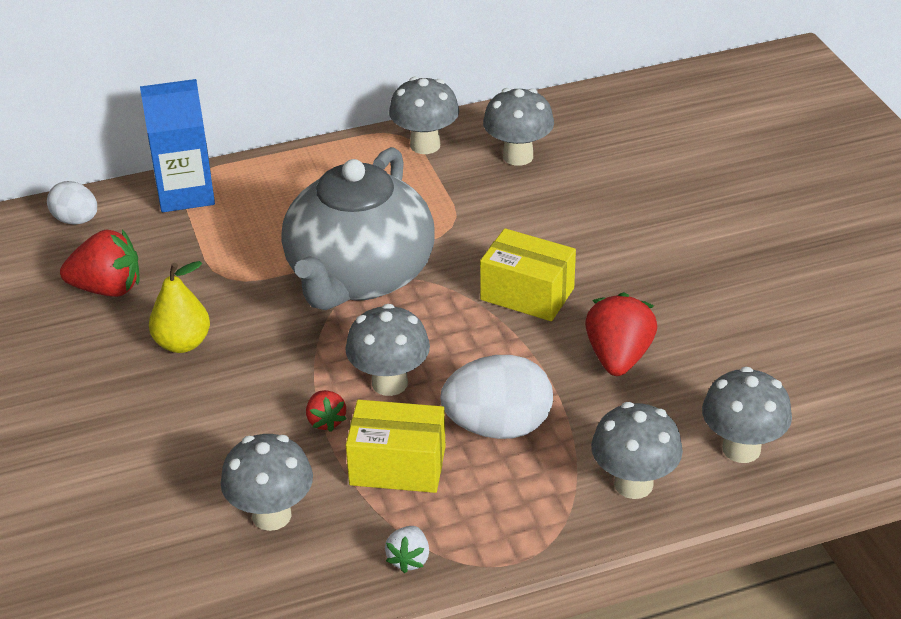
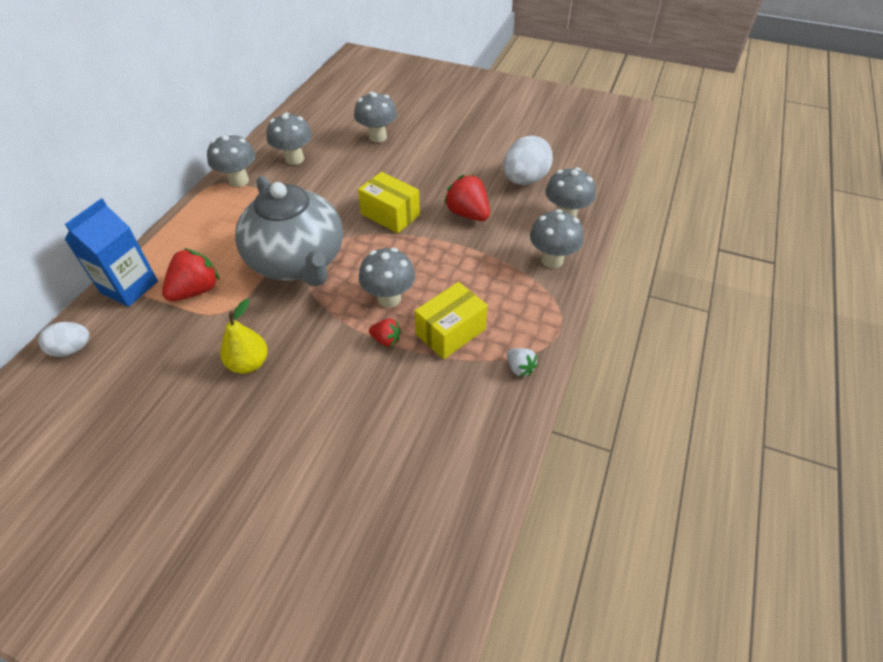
camera: 50 degrees left, 10 degrees up
(107, 288) = (154, 370): red strawberry -> red strawberry (196, 290)
(271, 515) = (430, 406): grey mushroom -> grey mushroom (377, 137)
(498, 427) = (466, 279): white egg -> white egg (525, 180)
(527, 294) = (390, 214): yellow box -> yellow box turned 60 degrees clockwise

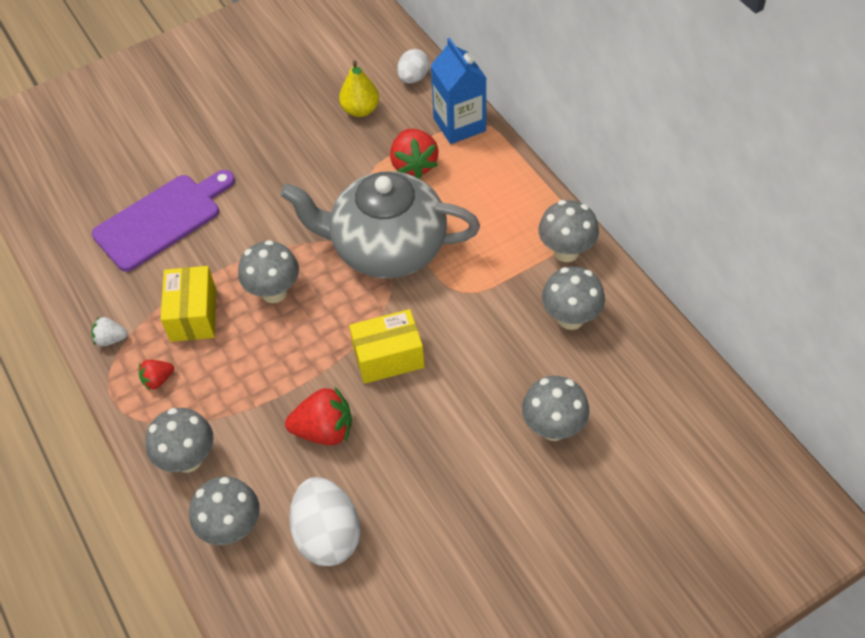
camera: 130 degrees right, 5 degrees up
(249, 363) = (296, 170): yellow pear -> yellow pear (360, 110)
(377, 426) = (162, 220): none -> purple cutting board
(386, 340) = (231, 266): red strawberry -> red strawberry (158, 380)

